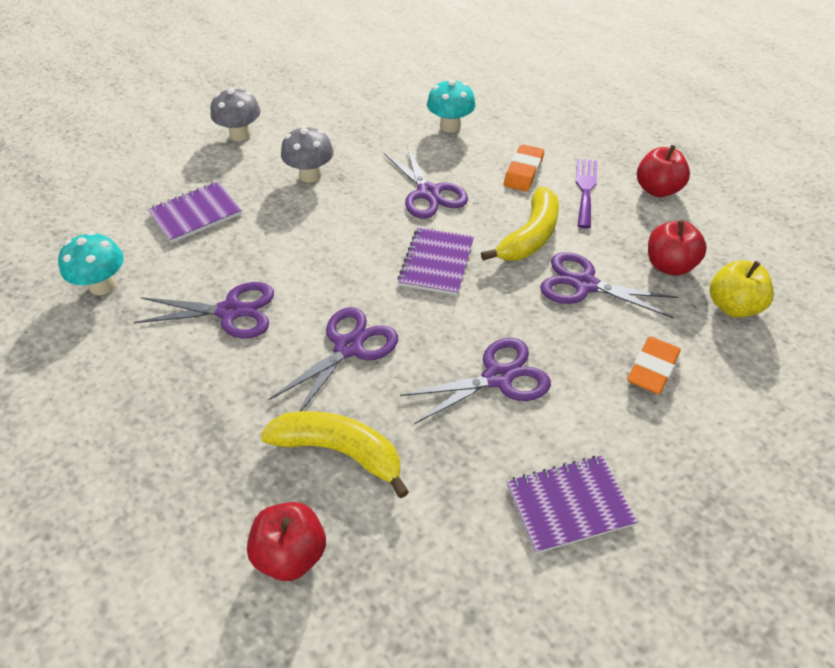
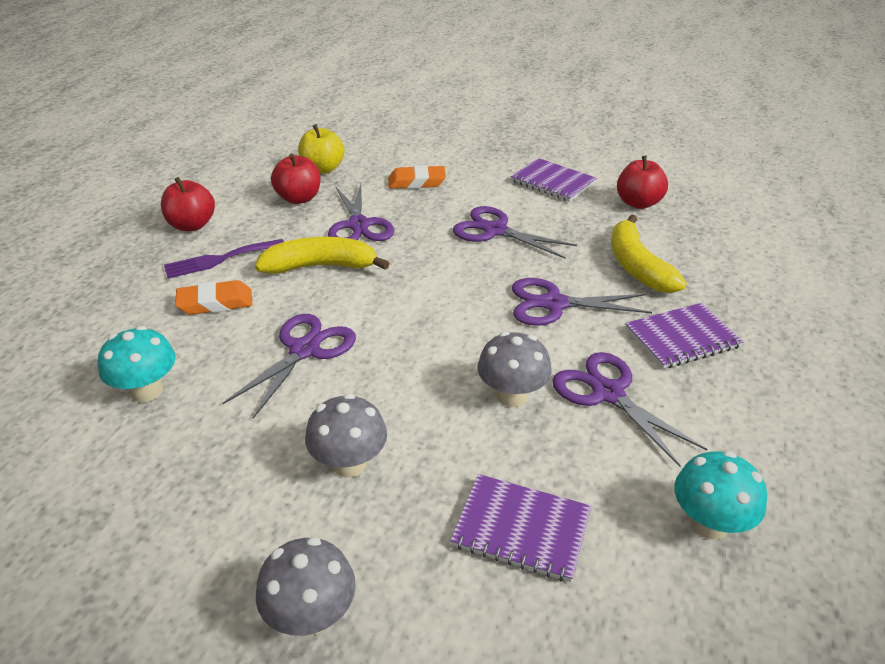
camera: 125 degrees left, 10 degrees down
(283, 263) = (512, 396): none -> grey mushroom
(291, 554) = (718, 252): red apple -> red apple (638, 203)
(436, 263) = (408, 301): purple notebook -> purple notebook (682, 338)

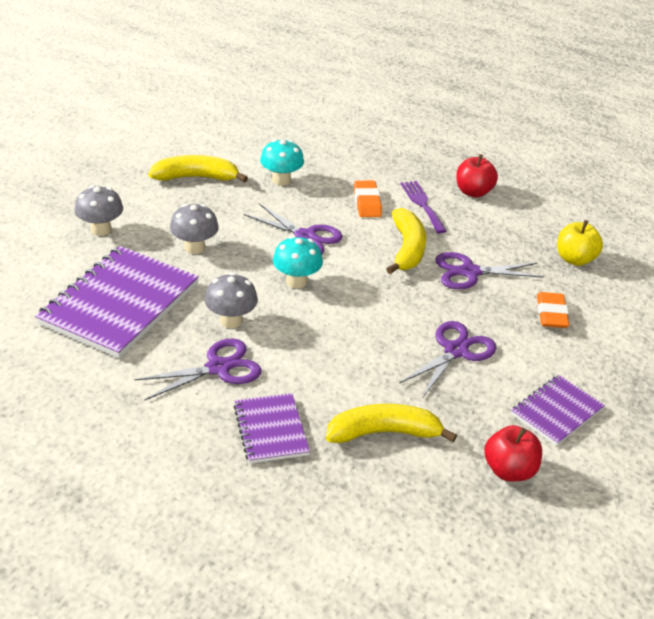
camera: 95 degrees right, 0 degrees up
(126, 502) = (196, 177): none -> yellow banana
(299, 198) = (517, 243): red apple -> none
(521, 529) = (119, 304): purple notebook -> purple notebook, size x1.86
(554, 304) = (334, 364): purple scissors -> none
(709, 524) = (87, 382): turquoise mushroom -> turquoise mushroom (296, 281)

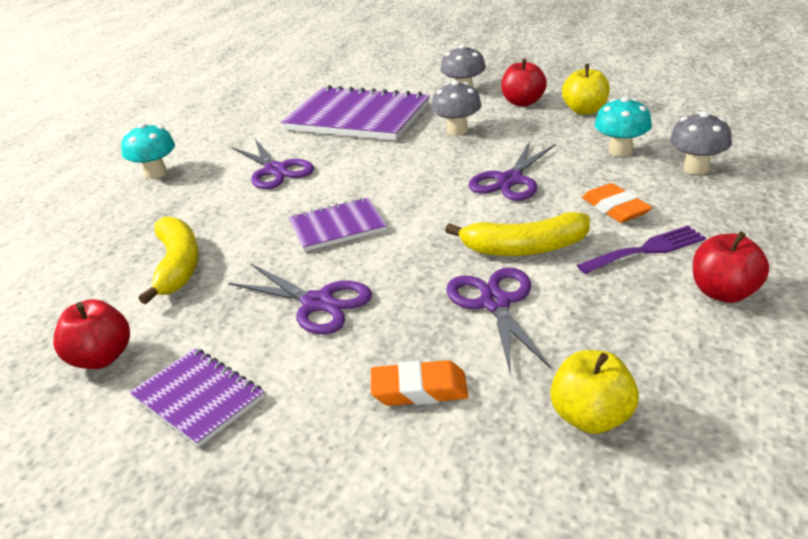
camera: 90 degrees right, 5 degrees down
(155, 203) = (523, 102): none -> red apple
(196, 177) = (585, 110): yellow banana -> yellow apple
(231, 320) = (345, 165): grey mushroom -> grey mushroom (696, 168)
(270, 430) = (190, 206): purple notebook -> purple notebook (337, 227)
(296, 281) = (422, 187): turquoise mushroom -> turquoise mushroom (156, 173)
(367, 203) = (615, 208): orange eraser -> orange eraser turned 75 degrees clockwise

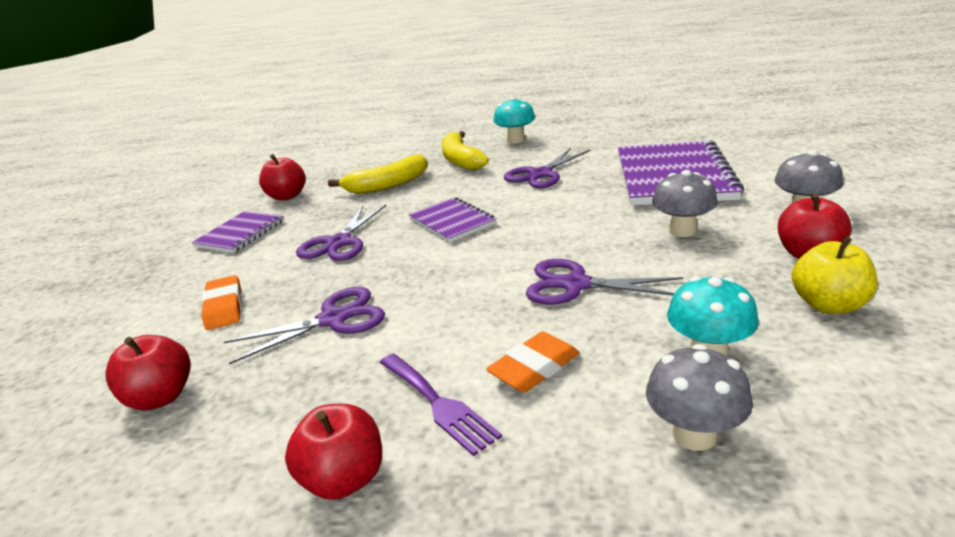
camera: 75 degrees right, 5 degrees down
(524, 248) = (430, 318): yellow banana -> yellow banana (461, 160)
(591, 417) = (161, 397): yellow apple -> red apple

